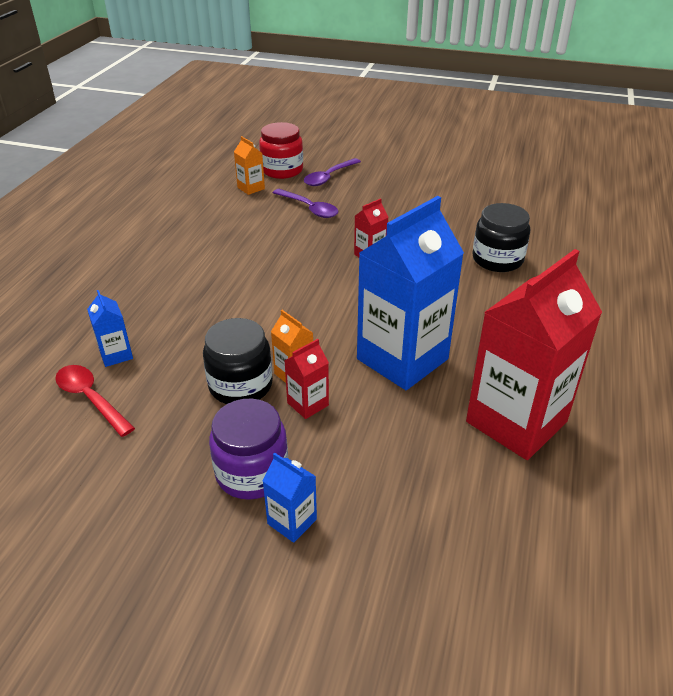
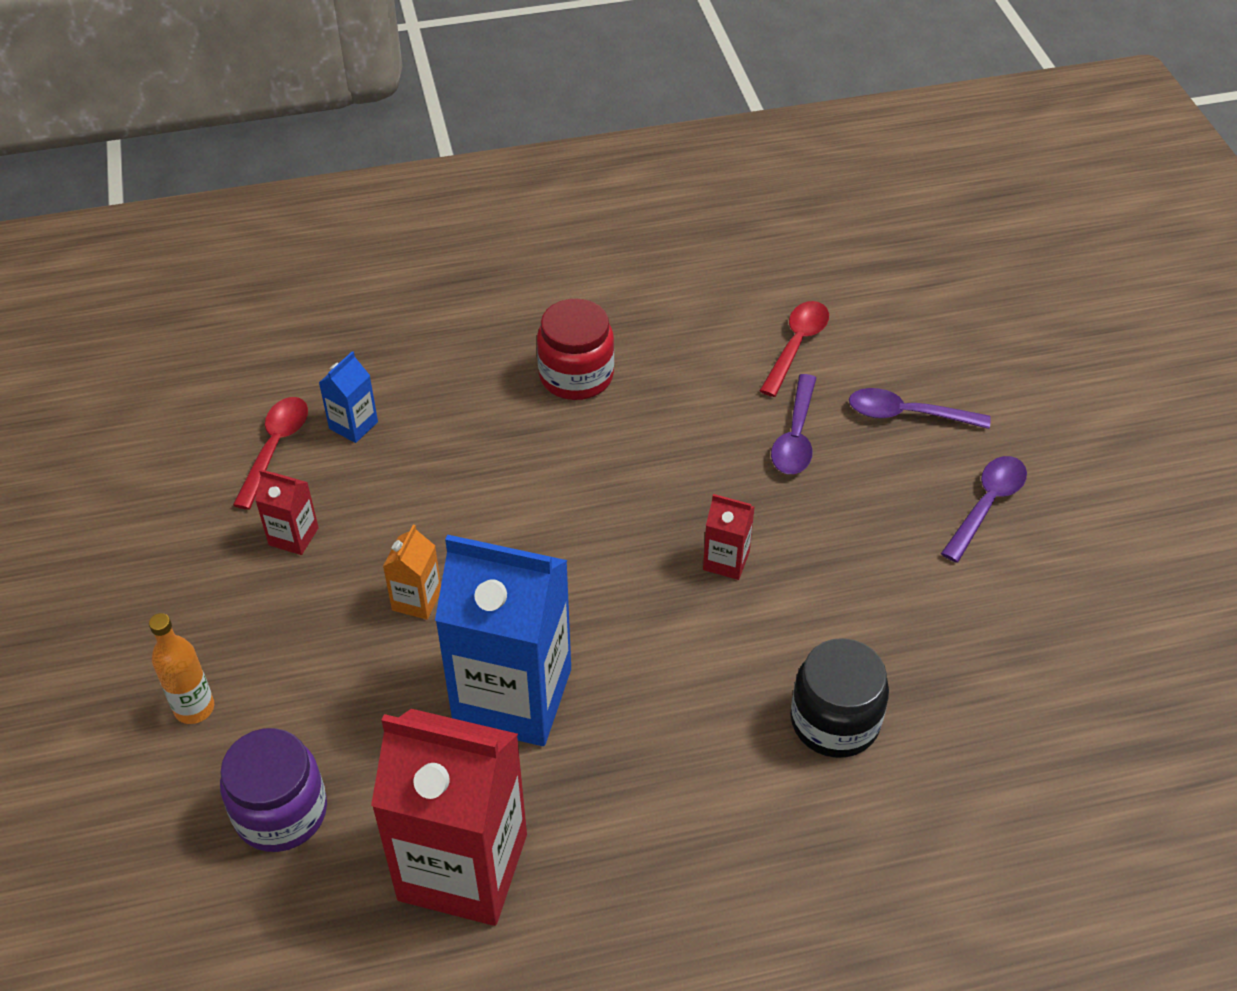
camera: 60 degrees right, 10 degrees up
(240, 385) = (368, 560): black jar -> none
(251, 188) = (796, 346): orange carton -> red spoon
(252, 472) = (243, 640): purple jar -> purple jar (281, 812)
(282, 170) = (879, 352): red jar -> red jar (576, 376)
(292, 521) = (194, 708): blue carton -> orange bottle
(308, 404) = (373, 638): red carton -> red carton (293, 536)
(403, 179) = (986, 505): none -> purple spoon

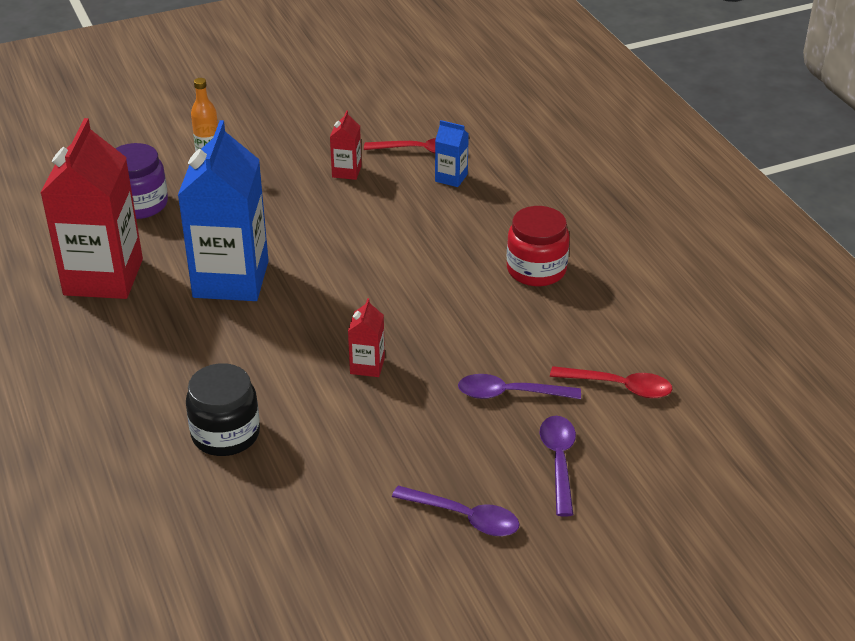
camera: 80 degrees right, 10 degrees down
(417, 600) = (303, 228): orange carton -> none

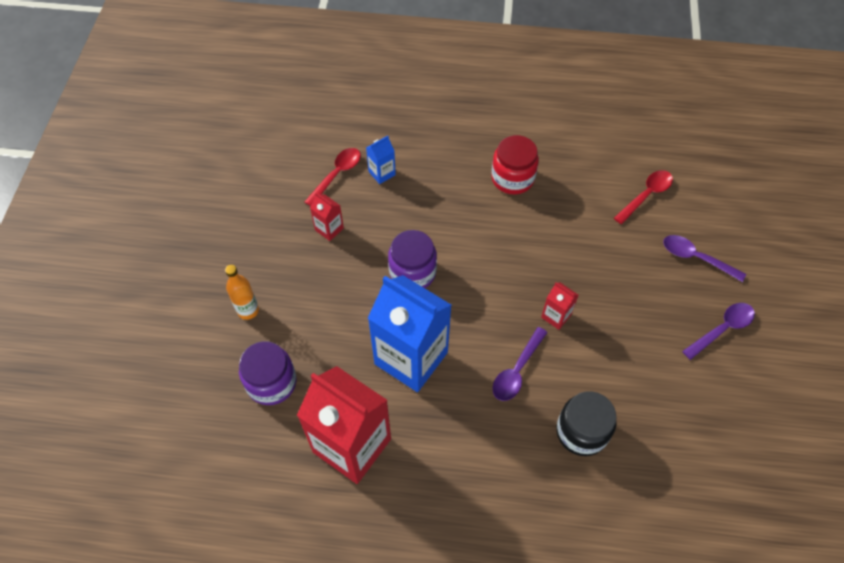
camera: 60 degrees left, 20 degrees up
(339, 243) = (412, 272): none -> purple jar
(510, 394) = (624, 252): purple spoon -> purple spoon (517, 370)

